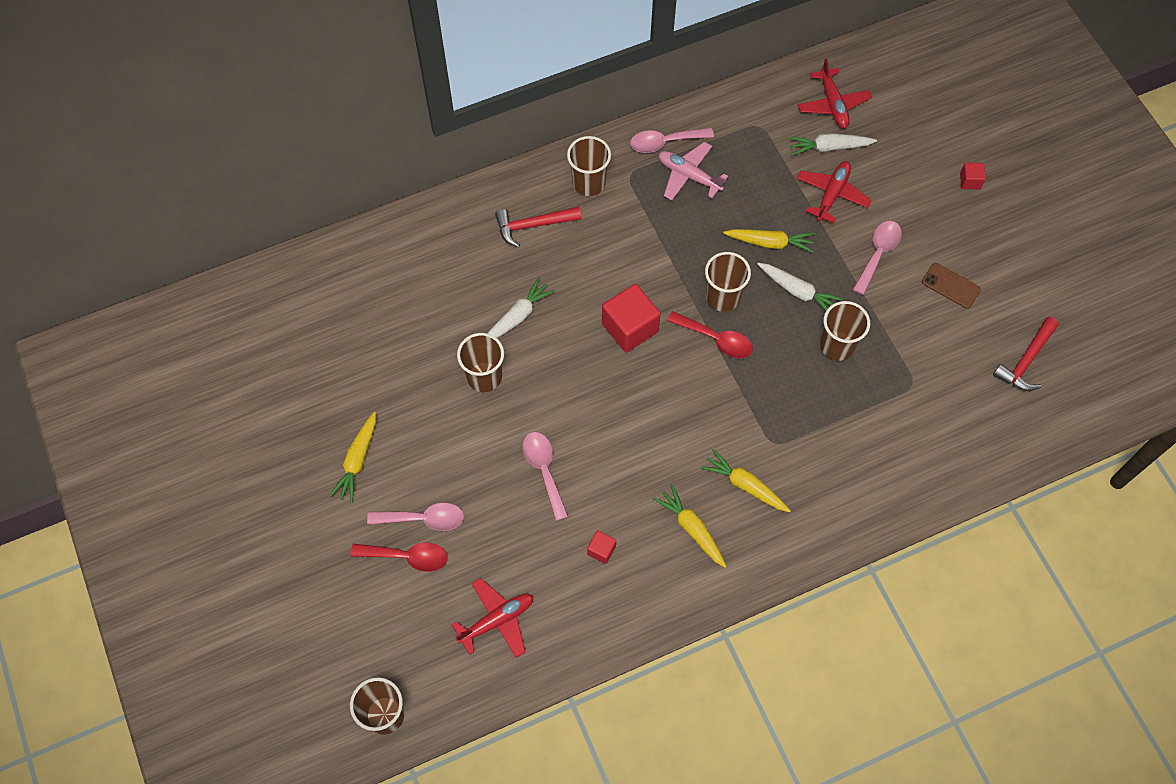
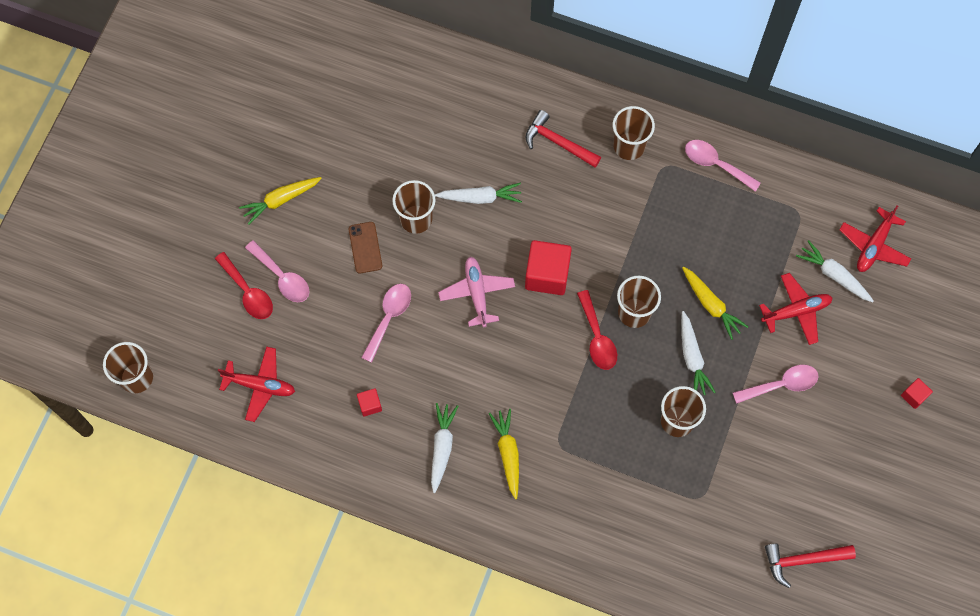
camera: 45 degrees right, 5 degrees up
(689, 176) = (706, 204): pink plane -> pink plane (477, 293)
(691, 529) = (442, 447): yellow carrot -> white carrot
(951, 286) = (809, 457): brown phone -> brown phone (365, 247)

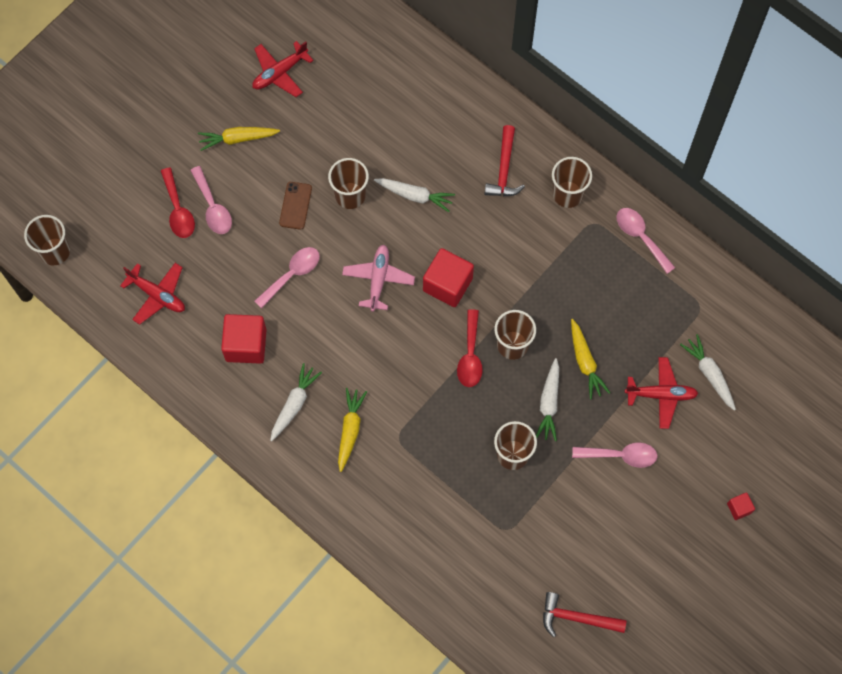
camera: 20 degrees right, 0 degrees up
(370, 405) = (246, 345): red cube -> red cube, size x2.06
(558, 142) = (504, 169): red hammer -> red hammer turned 135 degrees counterclockwise
(873, 245) = (757, 360): red plane -> red plane (280, 73)

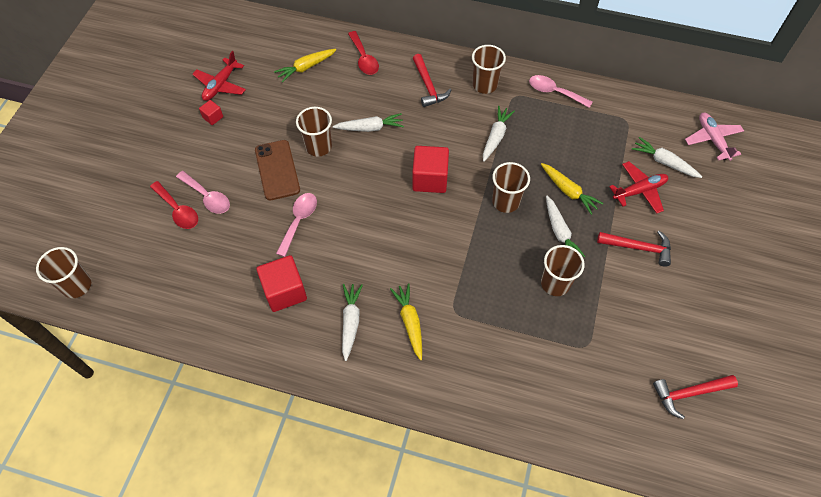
camera: 25 degrees left, 10 degrees down
(157, 295) = (187, 283): red plane -> none
(238, 139) = (207, 141): yellow carrot -> yellow carrot (306, 67)
(295, 205) = (277, 170): brown phone -> brown phone, size x1.56
(378, 279) = (372, 197): pink plane -> pink plane (712, 140)
(470, 355) = (477, 223): red spoon -> red spoon (364, 59)
(544, 265) = (495, 137): none -> white carrot
(620, 455) = (638, 248): pink spoon -> red hammer
(739, 508) = (752, 247): red cube -> red cube (213, 117)

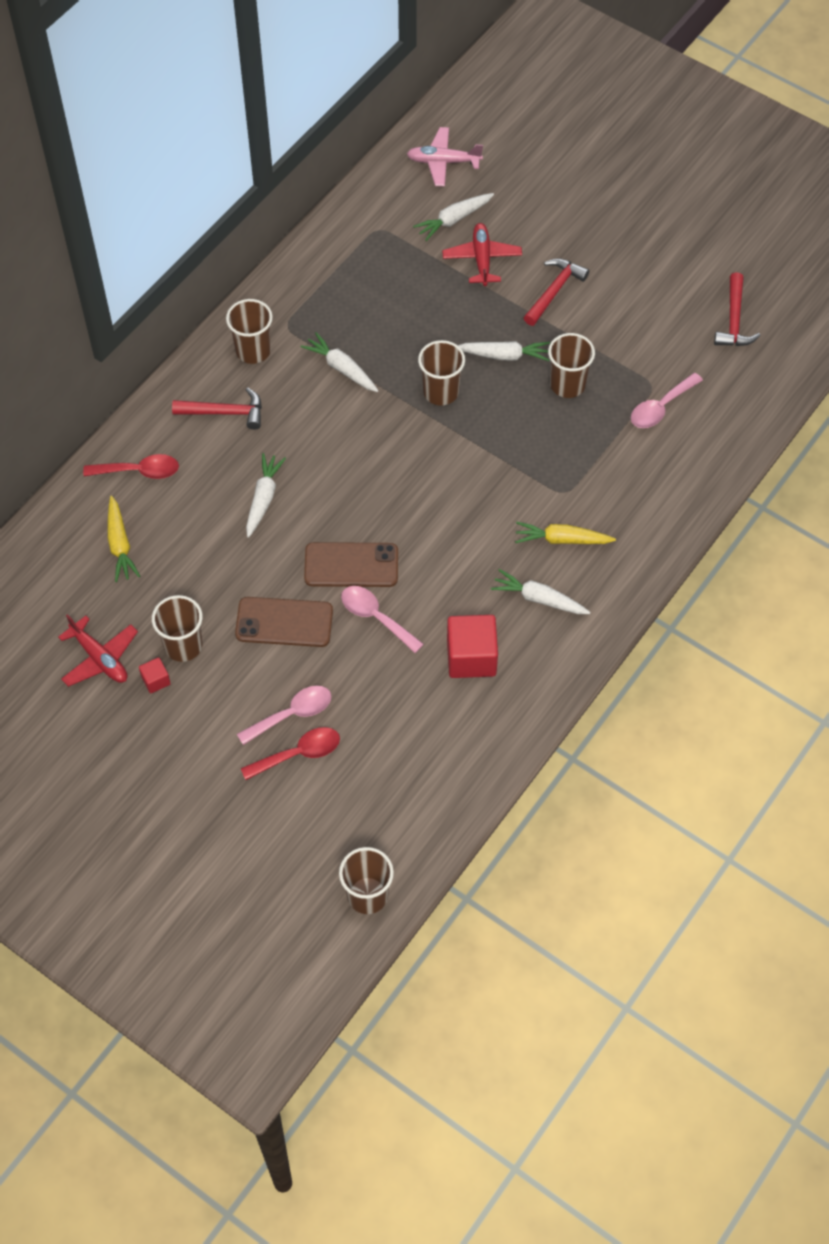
camera: 70 degrees left, 0 degrees up
(318, 146) = (267, 565): brown cup -> brown cup (183, 645)
(336, 193) = (351, 565): none -> brown phone
(430, 179) = (374, 458): red cube -> none
(554, 92) = (301, 282): pink spoon -> pink spoon (661, 407)
(568, 191) = (453, 326): yellow carrot -> none

